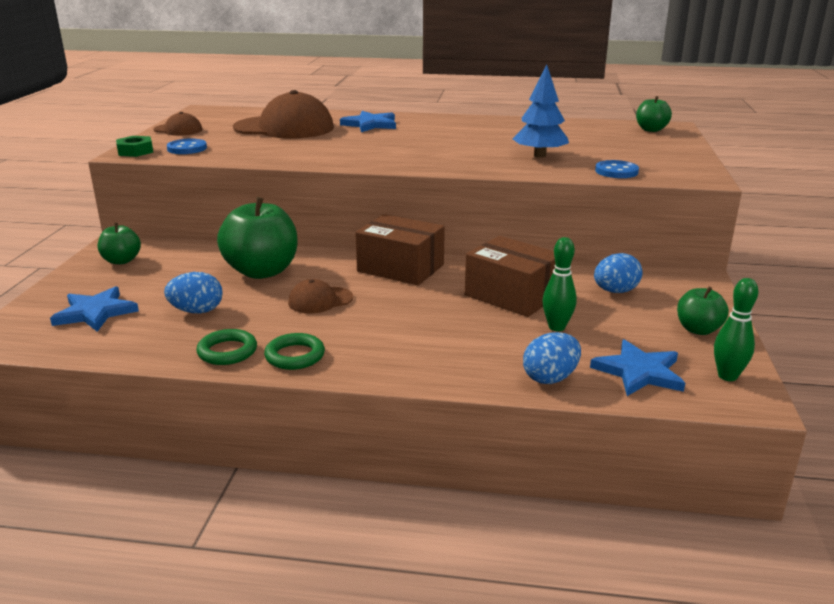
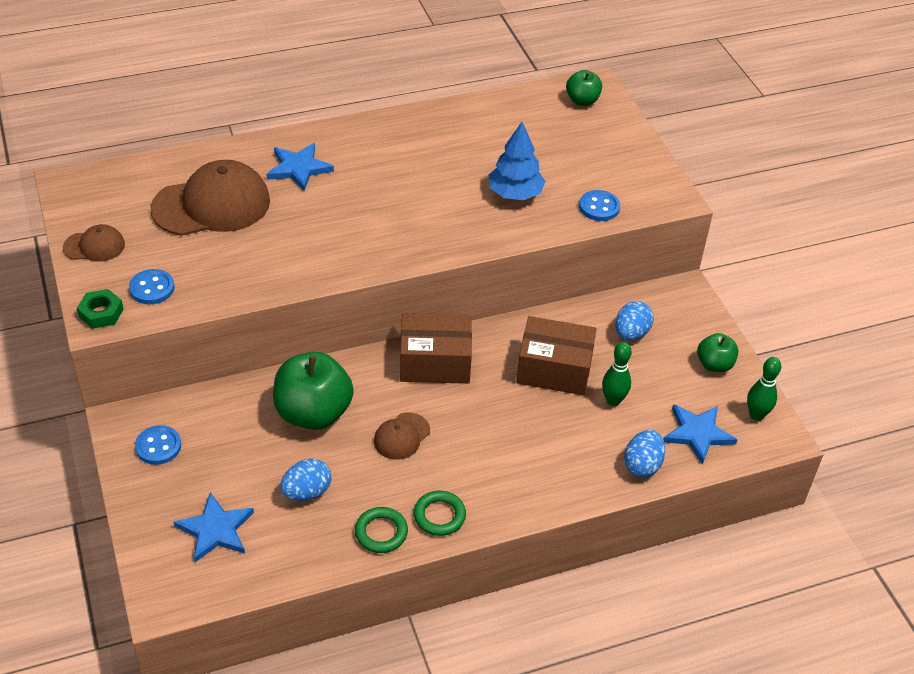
camera: 30 degrees left, 20 degrees up
(121, 261) = (158, 446): green apple -> blue button

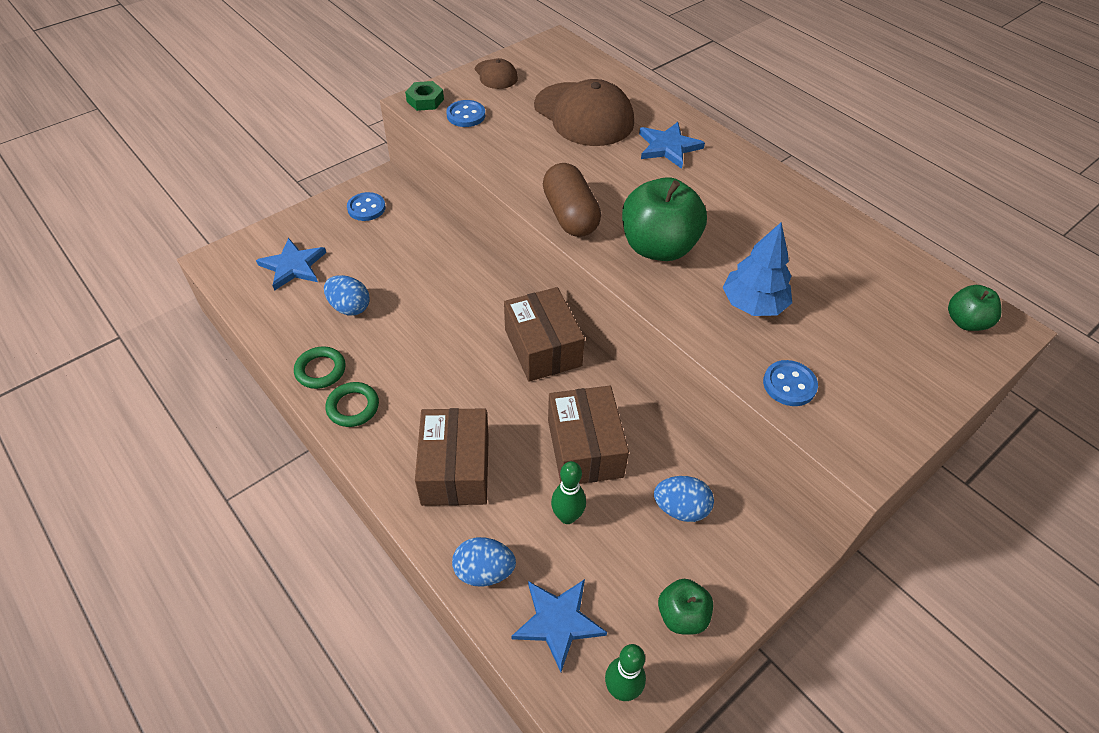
camera: 70 degrees right, 5 degrees up
(313, 413) = (440, 284): green apple -> green apple (658, 247)
(354, 260) = (570, 215): none -> brown capsule
(401, 436) = (438, 351): brown cap -> none
(540, 458) = (455, 469): none -> brown box

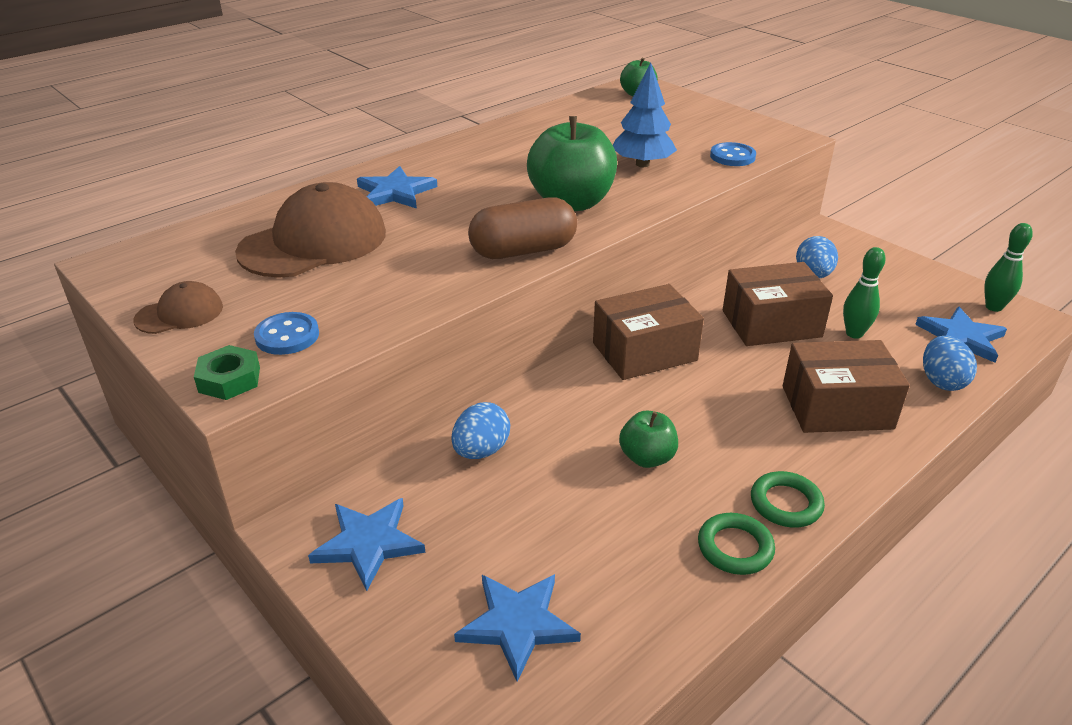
camera: 90 degrees left, 15 degrees down
(350, 307) = (606, 532): blue egg -> blue egg (481, 451)
(366, 208) = (368, 544): blue button -> blue star
(682, 615) = (912, 278): green apple -> green apple (647, 458)

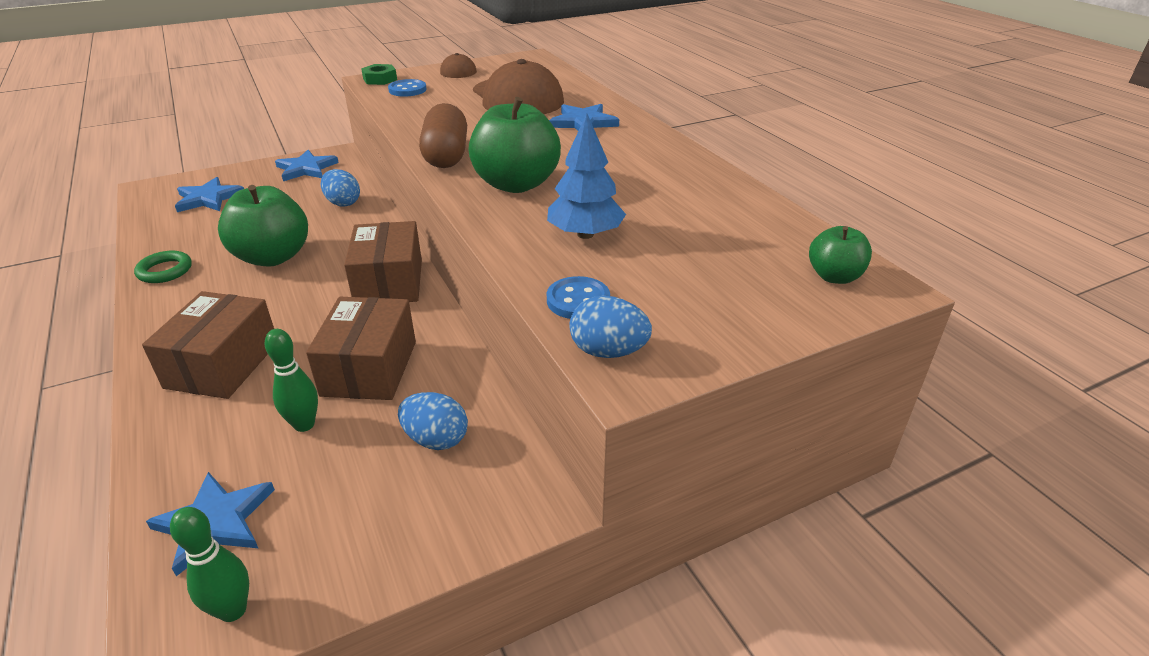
camera: 105 degrees right, 0 degrees up
(647, 458) = (273, 257): green apple -> green apple, size x1.87
(786, 503) = (169, 301): green ring -> none
(941, 381) = (176, 458): blue egg -> blue egg (608, 351)

